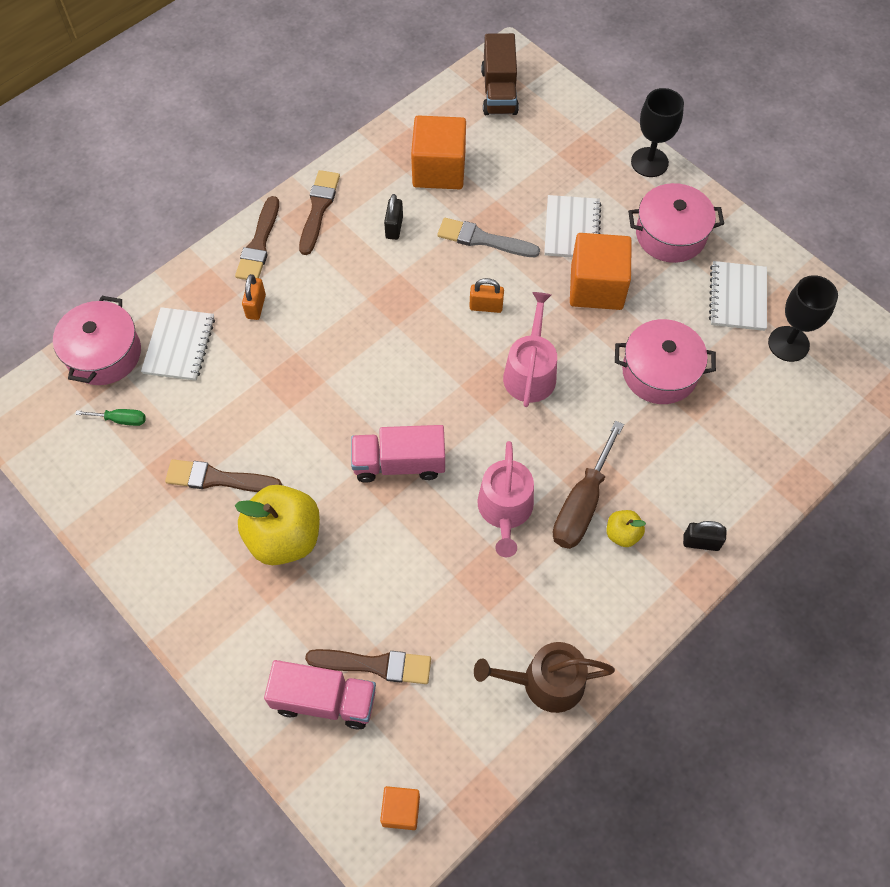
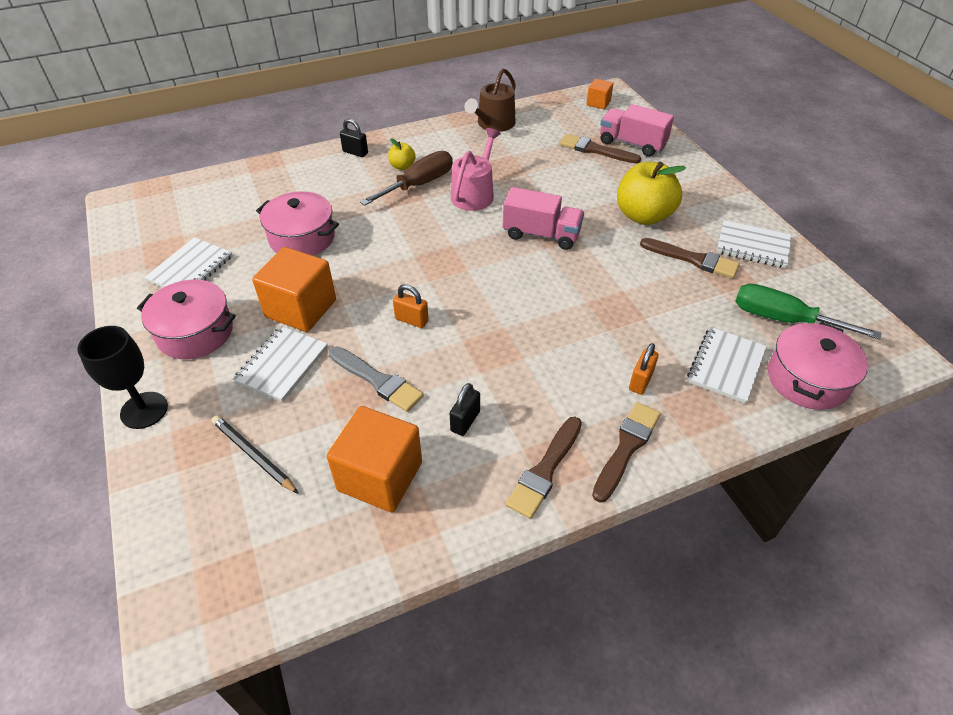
camera: 160 degrees left, 15 degrees down
(121, 420) = (783, 319): green screwdriver -> green screwdriver, size x2.03
(148, 524) = (753, 246): none -> white notebook
(499, 91) = (234, 571): brown truck -> none
(530, 372) = (404, 263): pink watering can -> none
(540, 157) = (254, 455): none -> black pencil
(545, 682) = (493, 124): brown watering can -> brown watering can turned 105 degrees clockwise
(788, 344) = (187, 230): black goblet -> none

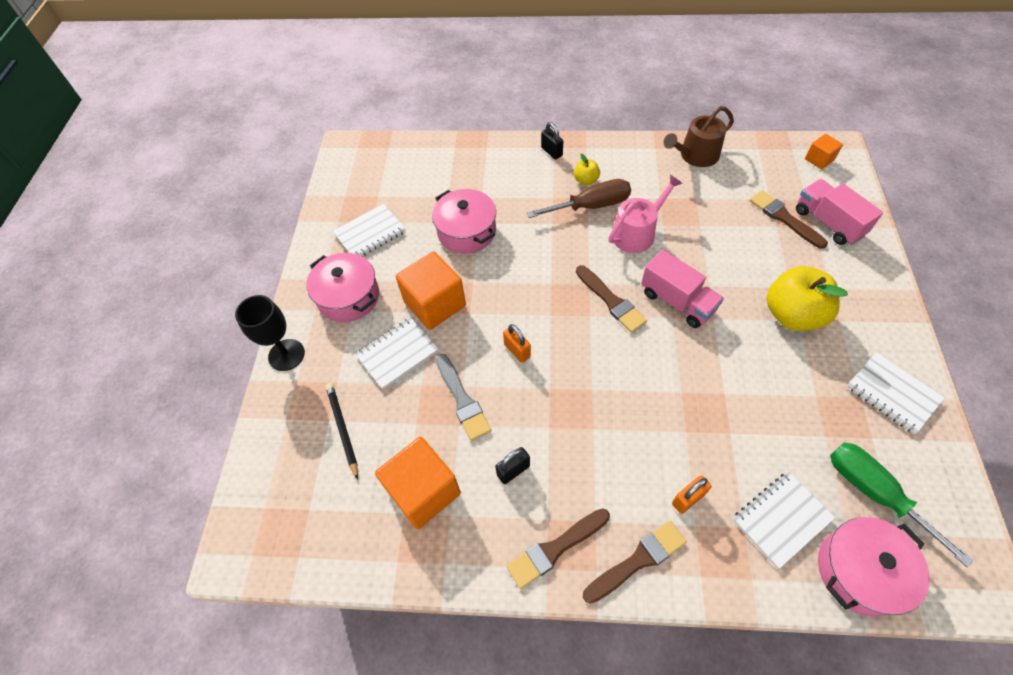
camera: 30 degrees right, 10 degrees up
(693, 259) = (816, 385): brown brush -> brown brush (611, 301)

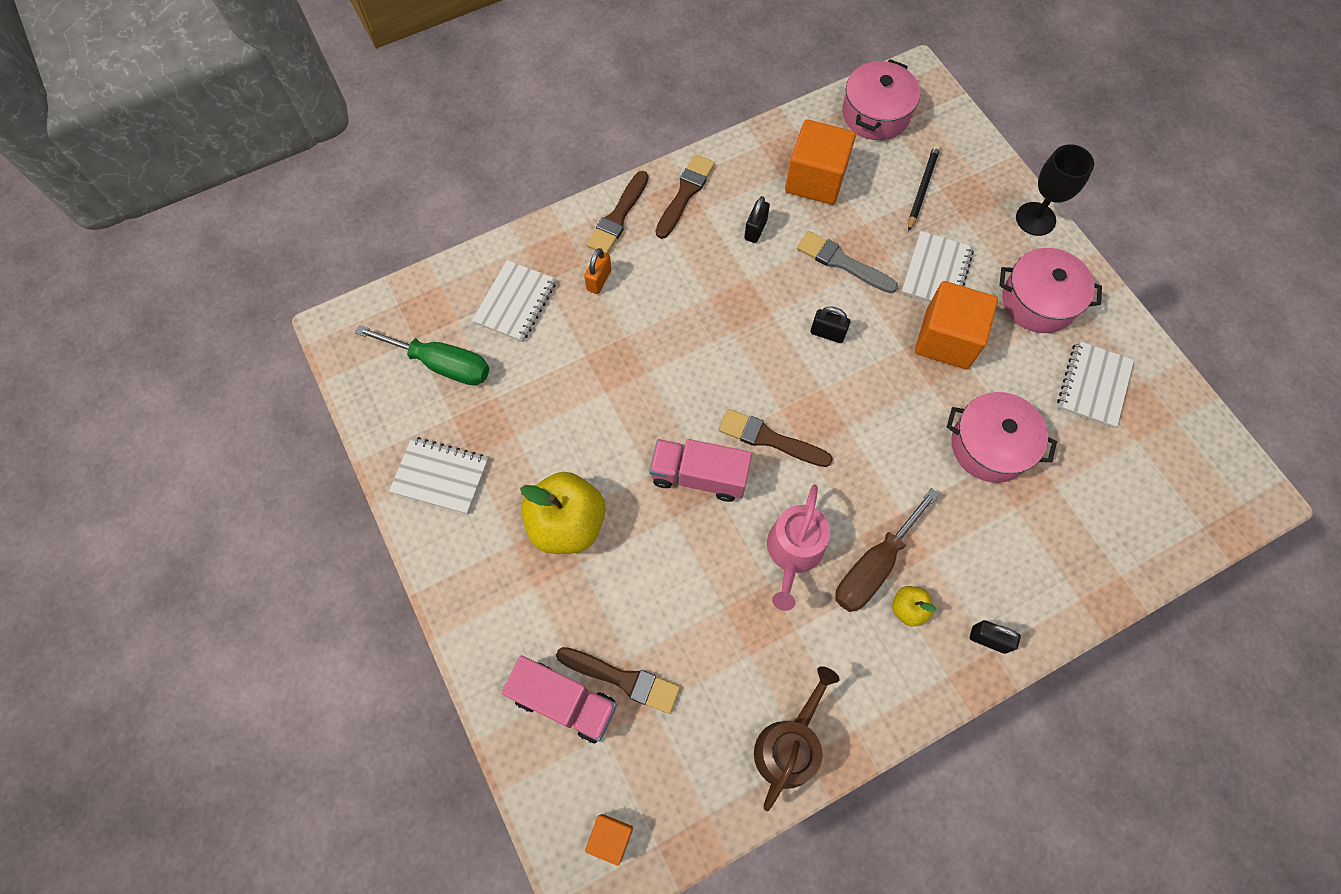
camera: 145 degrees right, 10 degrees up
(343, 429) = (922, 188): black pencil -> black pencil turned 105 degrees counterclockwise
(517, 350) = (827, 333): orange padlock -> black padlock
(859, 571) = (442, 294): pink pot -> pink pot (875, 114)

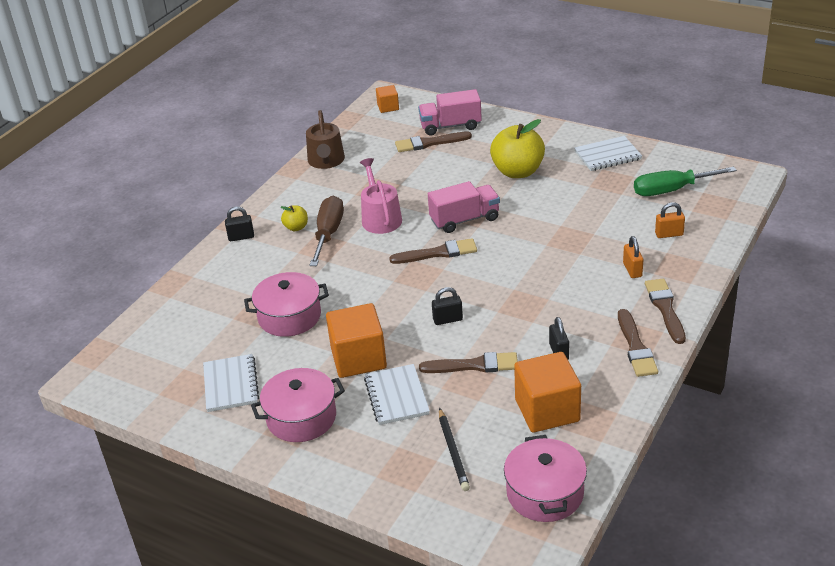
camera: 150 degrees right, 30 degrees down
(515, 302) = (669, 234): white notebook -> orange padlock
(842, 262) = (474, 365): grey brush -> brown brush
(1035, 219) = (338, 479): black goblet -> none

